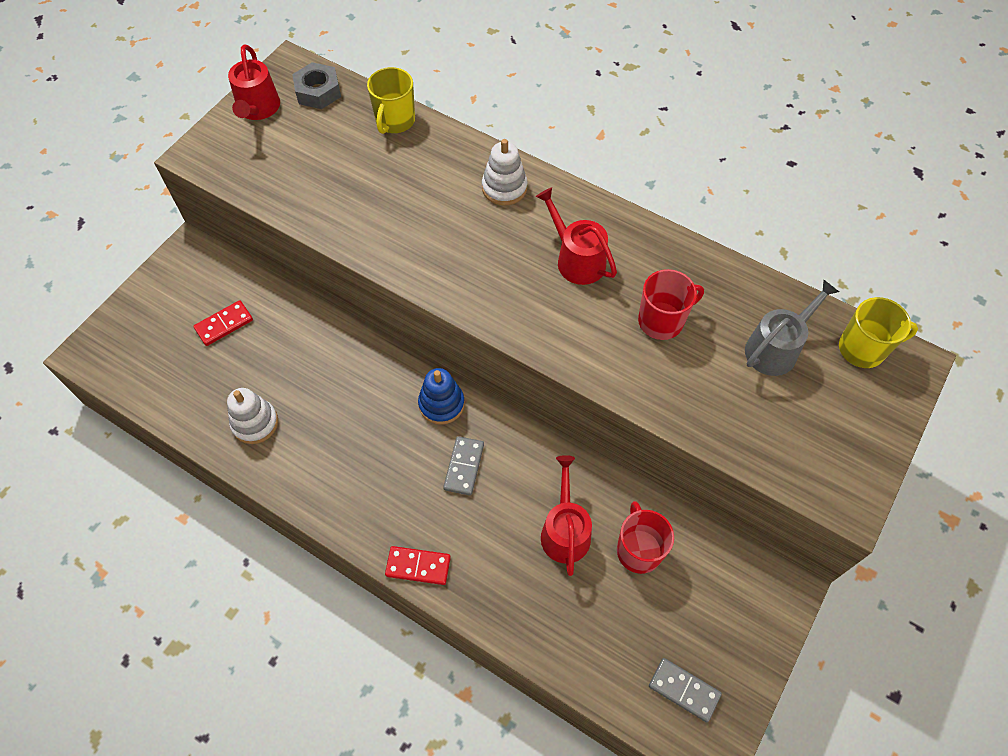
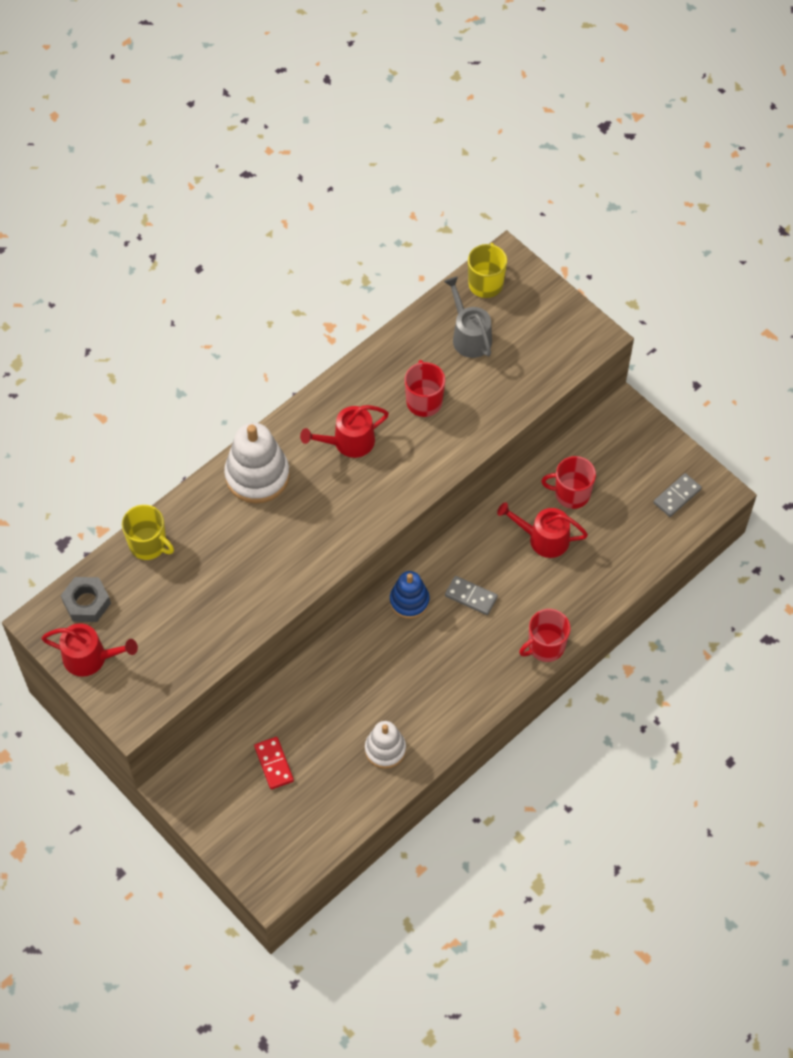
camera: 75 degrees left, 0 degrees up
(418, 566) = (545, 646): red domino -> red mug
(504, 188) = (257, 475): white stacking toy -> white stacking toy, size x1.60

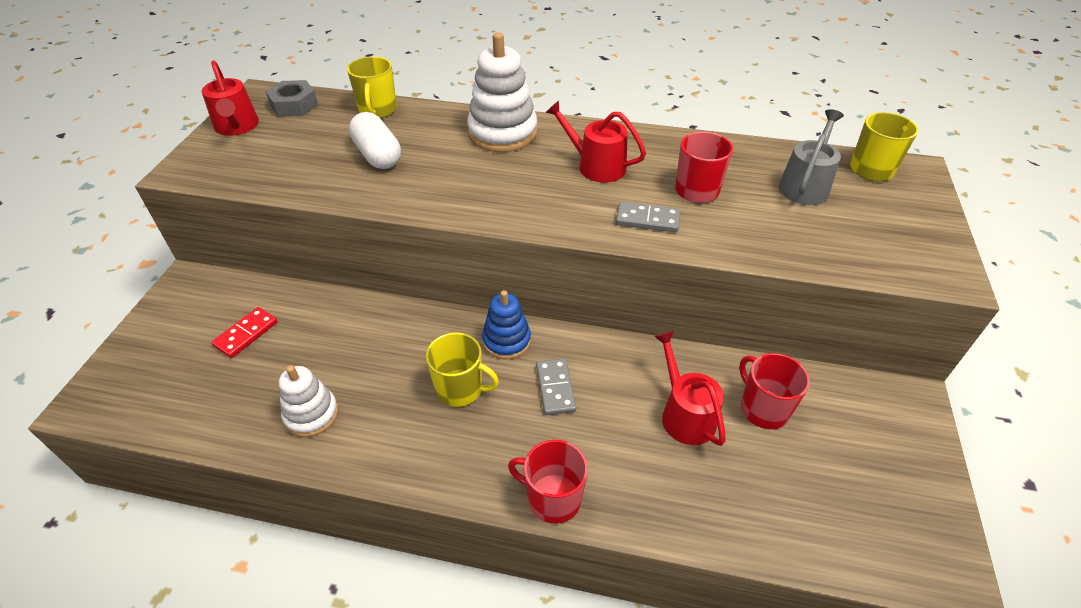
camera: 55 degrees right, 15 degrees down
(219, 575) = (377, 155): none -> white capsule
(430, 651) = (460, 389): none -> yellow mug
(677, 496) = (886, 524): grey domino -> grey domino (647, 219)

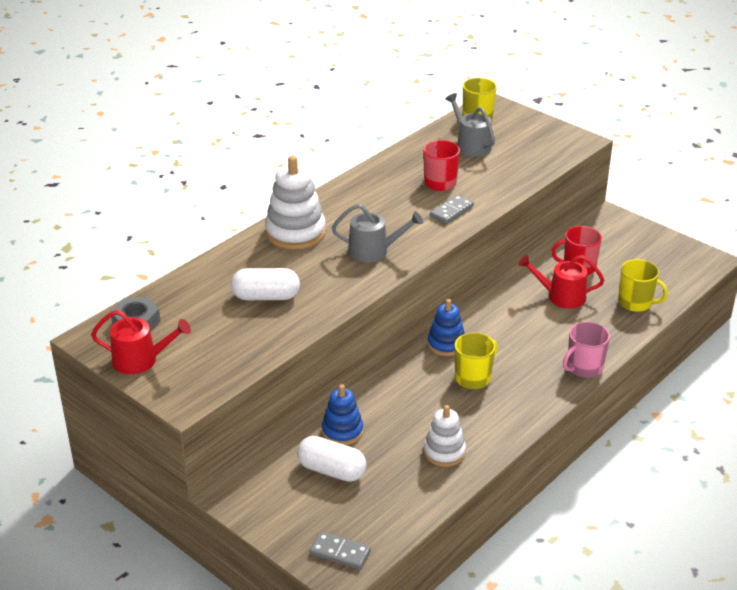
camera: 60 degrees left, 10 degrees down
(246, 334) = (331, 470): red domino -> white capsule
(312, 317) = (342, 431): none -> blue stacking toy
(377, 110) = (196, 281): yellow mug -> yellow mug (636, 303)
(513, 192) = (373, 251): none -> grey watering can
(552, 498) = (584, 368): red mug -> pink mug
(555, 388) = (504, 338): grey domino -> grey domino (340, 552)
(596, 166) = (377, 209): red watering can -> none

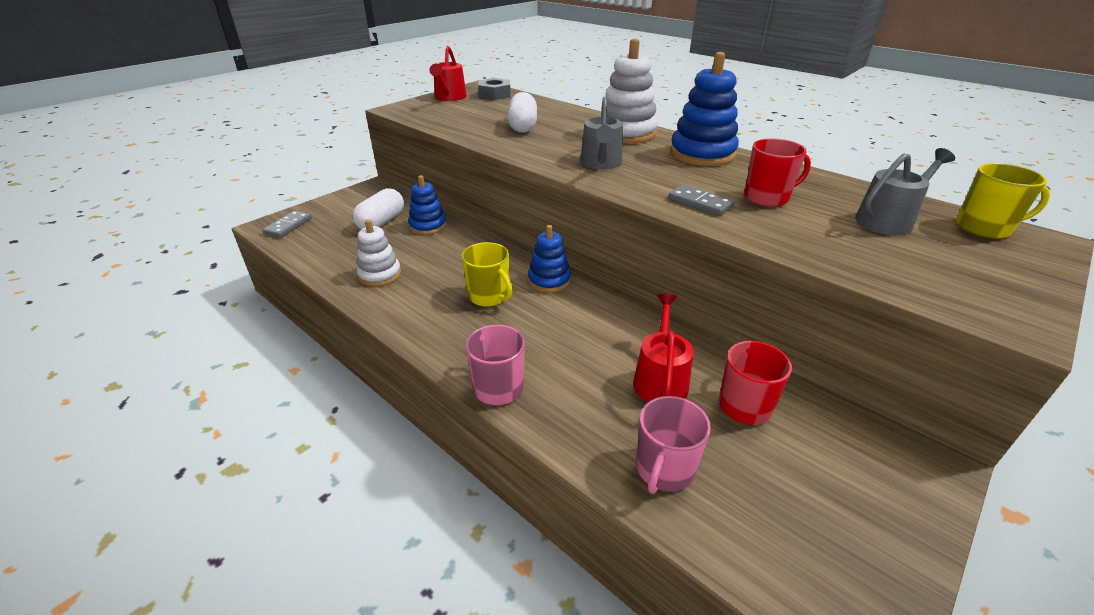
camera: 90 degrees right, 0 degrees up
(351, 198) = (702, 154): none -> blue stacking toy
(636, 303) = (664, 469): yellow mug -> pink mug

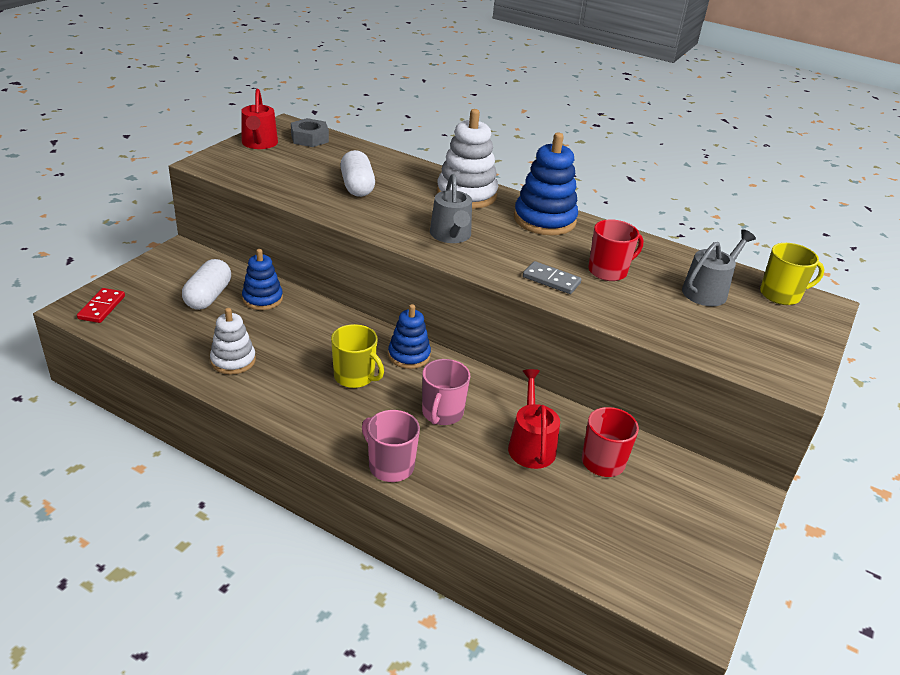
camera: 15 degrees left, 0 degrees up
(288, 226) = (102, 307): grey domino -> red domino
(664, 469) = (546, 520): pink mug -> pink mug (442, 413)

